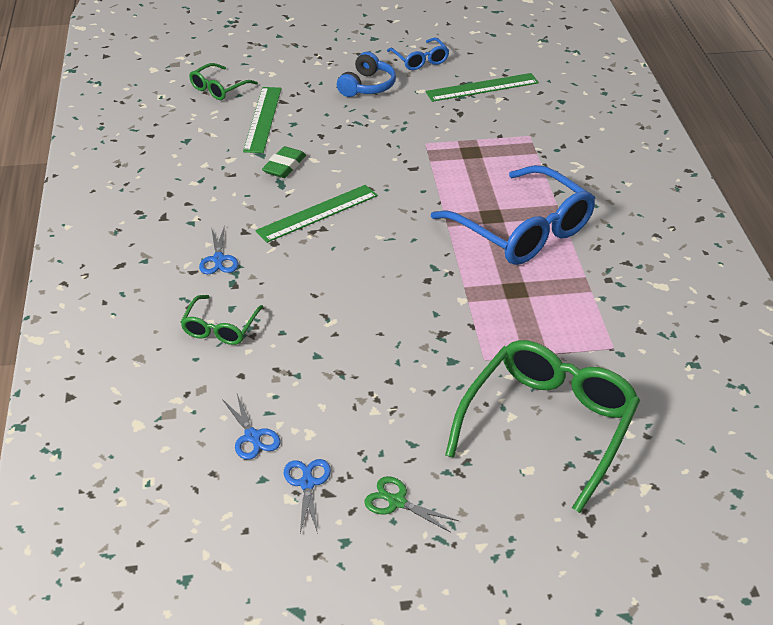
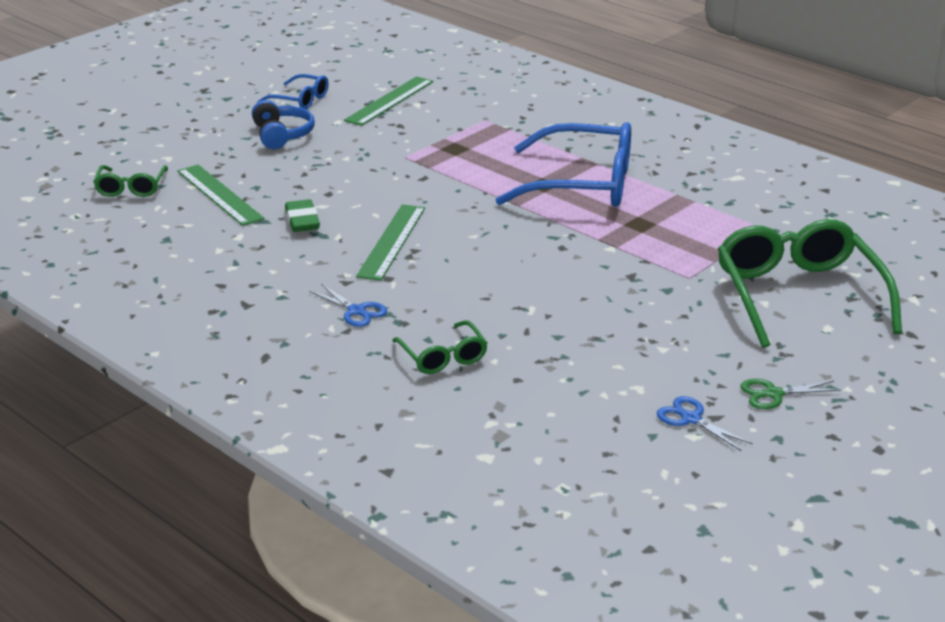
camera: 40 degrees left, 10 degrees down
(252, 437) = (597, 413): blue scissors -> none

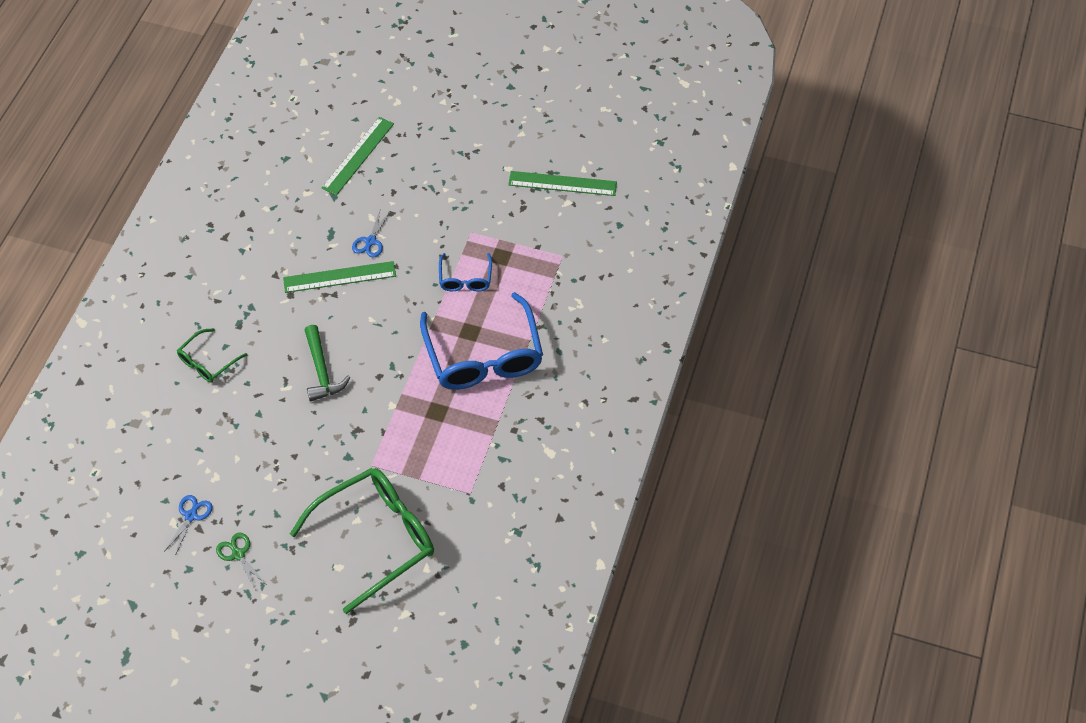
camera: 65 degrees right, 25 degrees up
(131, 187) = (344, 105): green glasses -> none
(282, 135) = (466, 147): blue headphones -> none
(300, 100) = (532, 129): blue glasses -> blue glasses (465, 278)
(302, 221) = (344, 216): green eraser -> none
(356, 311) = (241, 296): blue scissors -> blue scissors (370, 241)
(524, 280) = (321, 371): none -> green hammer

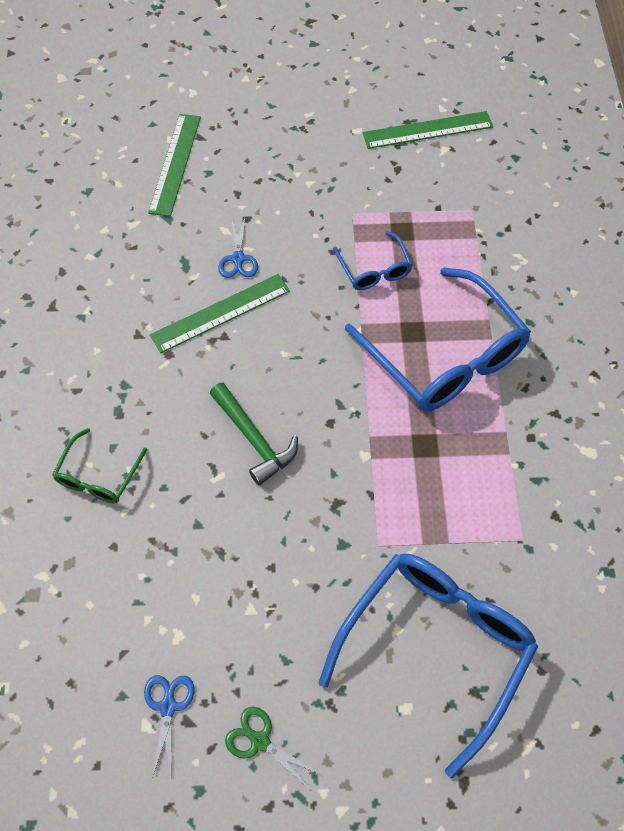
camera: 20 degrees left, 5 degrees up
(375, 539) = (435, 649): green glasses -> blue glasses

